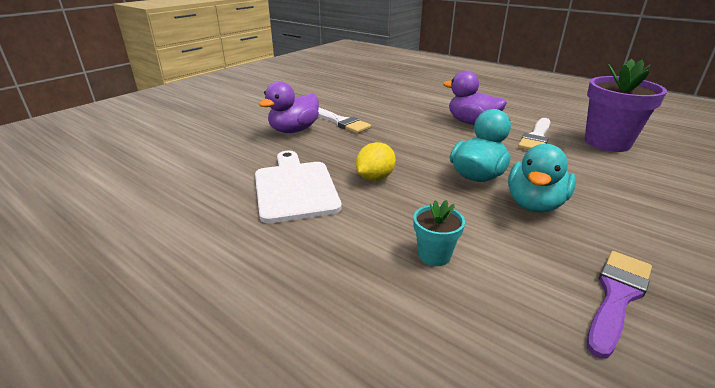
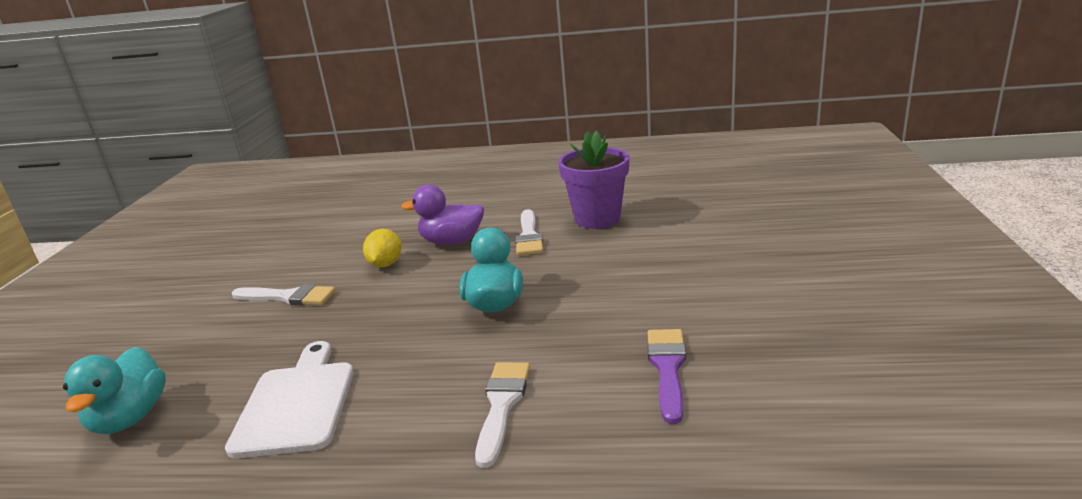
camera: 30 degrees left, 5 degrees down
(294, 130) = (231, 332): purple duck -> none
(295, 188) = (296, 404): white cutting board -> white cutting board turned 45 degrees clockwise
(375, 178) = (385, 351): yellow lemon -> yellow lemon (385, 264)
(434, 255) = (502, 405): turquoise flower pot -> white brush
(534, 204) = (564, 312): turquoise duck -> turquoise duck (130, 418)

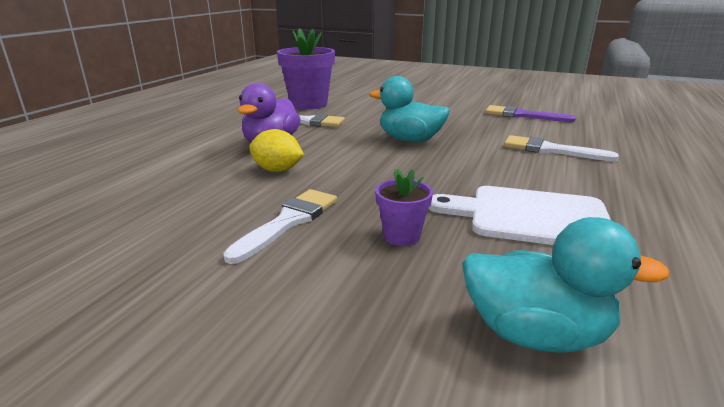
camera: 75 degrees left, 0 degrees up
(263, 345) = (401, 236): none -> purple flower pot

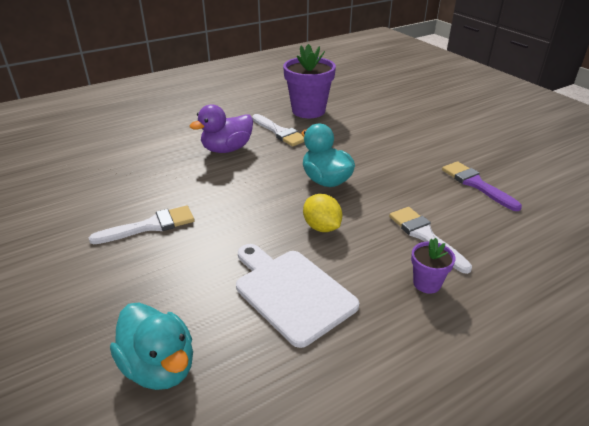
camera: 35 degrees right, 10 degrees up
(277, 170) = (198, 178): yellow lemon -> yellow lemon (322, 227)
(401, 236) = (191, 267): purple flower pot -> purple flower pot (427, 283)

